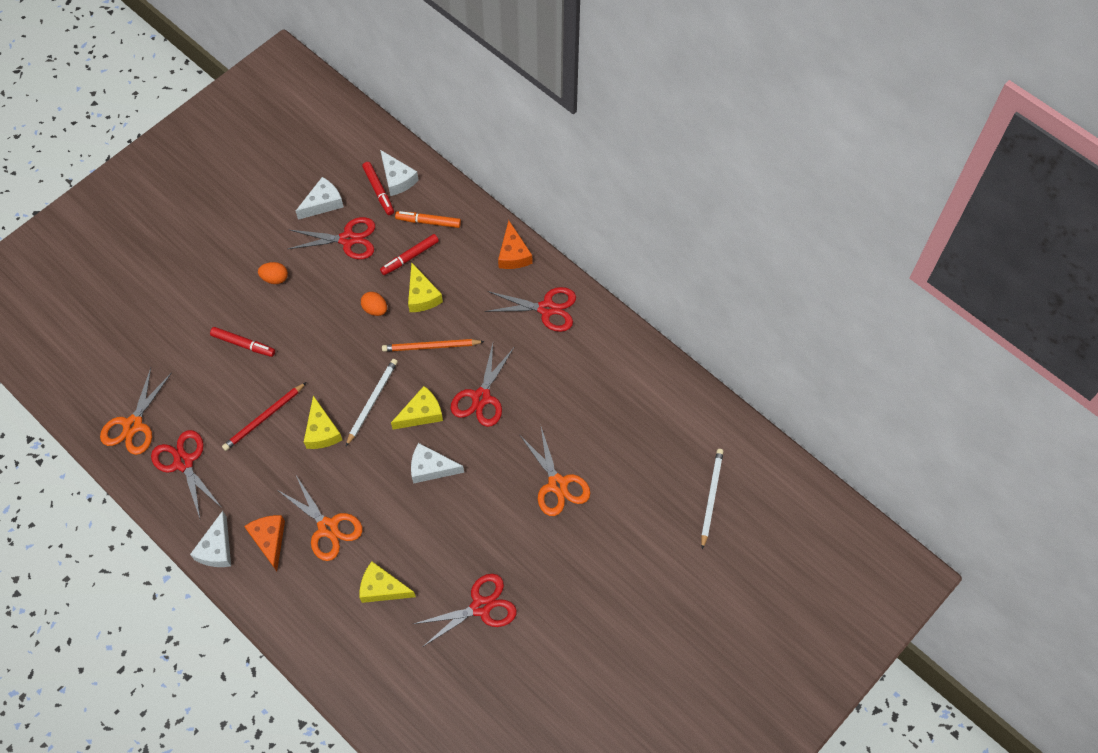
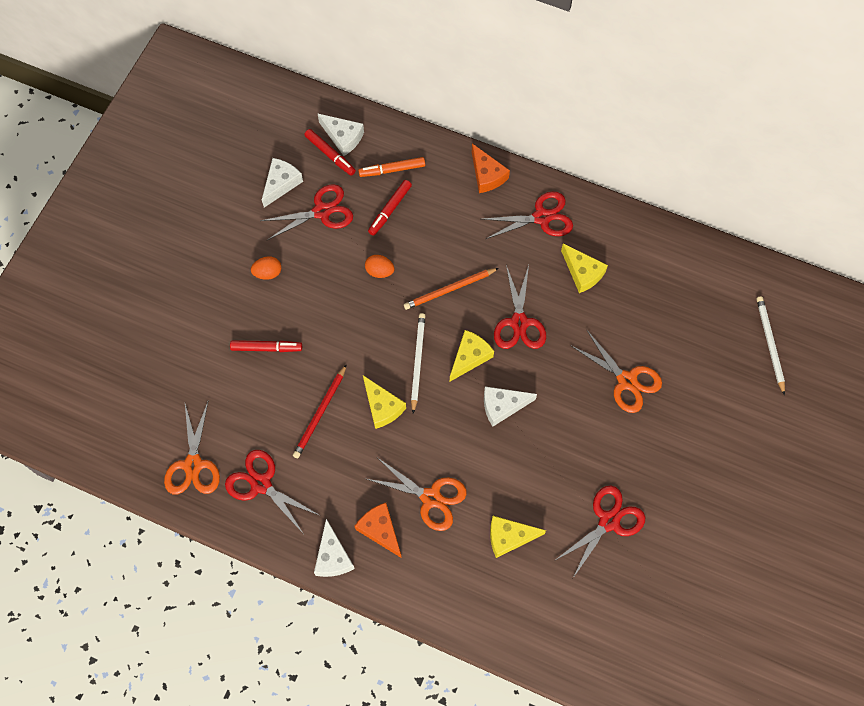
camera: 20 degrees left, 5 degrees up
(422, 295) = (418, 243): yellow cheese -> yellow cheese (582, 273)

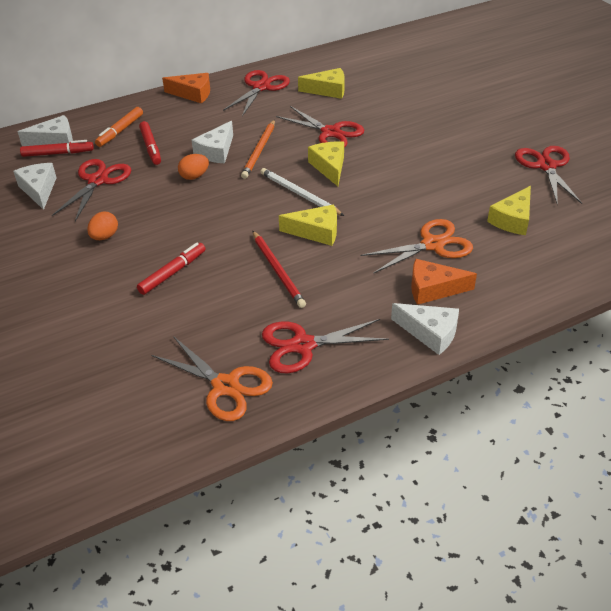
camera: 50 degrees left, 25 degrees down
(502, 406) = (391, 171): white cheese -> white cheese (216, 151)
(626, 381) = (437, 109): orange scissors -> none
(769, 344) = (475, 48): white pencil -> none

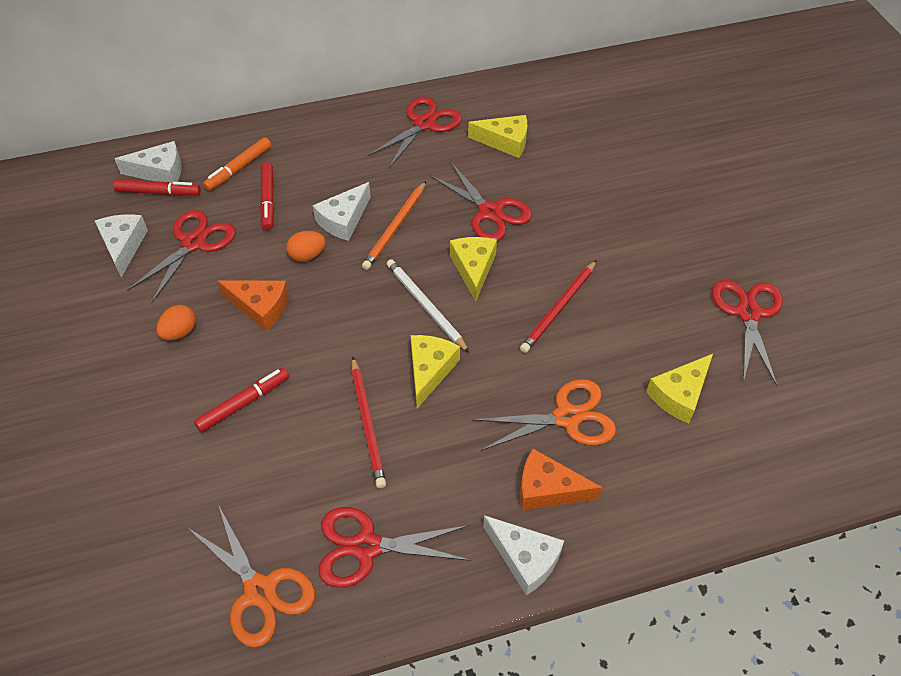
camera: 10 degrees right, 10 degrees up
(193, 94) = (339, 122): orange cheese -> orange cheese (260, 307)
(316, 232) = (430, 370): yellow cheese -> yellow cheese turned 90 degrees counterclockwise
(403, 182) = (559, 308): none -> red pencil

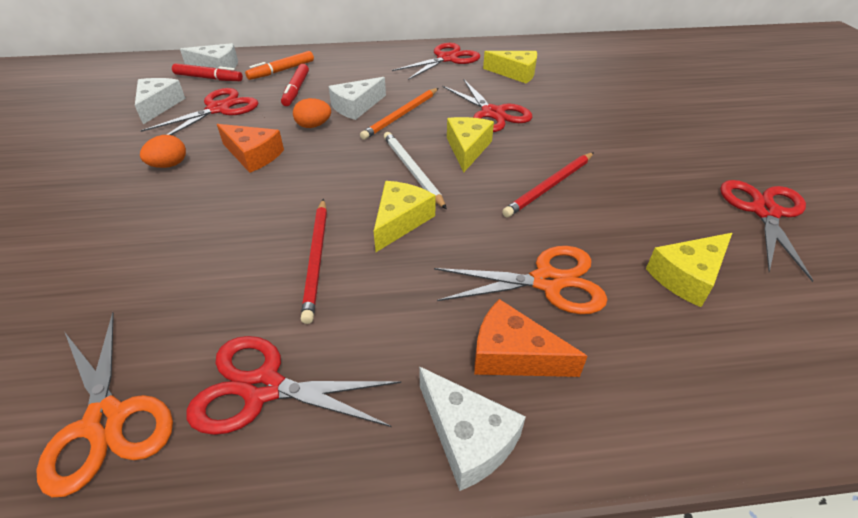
camera: 10 degrees right, 10 degrees down
(243, 403) = (196, 225): red marker -> none

